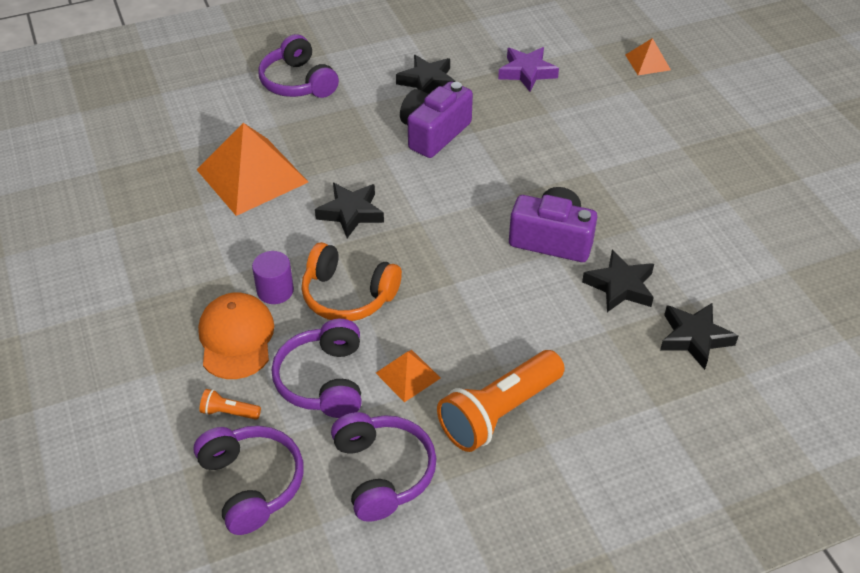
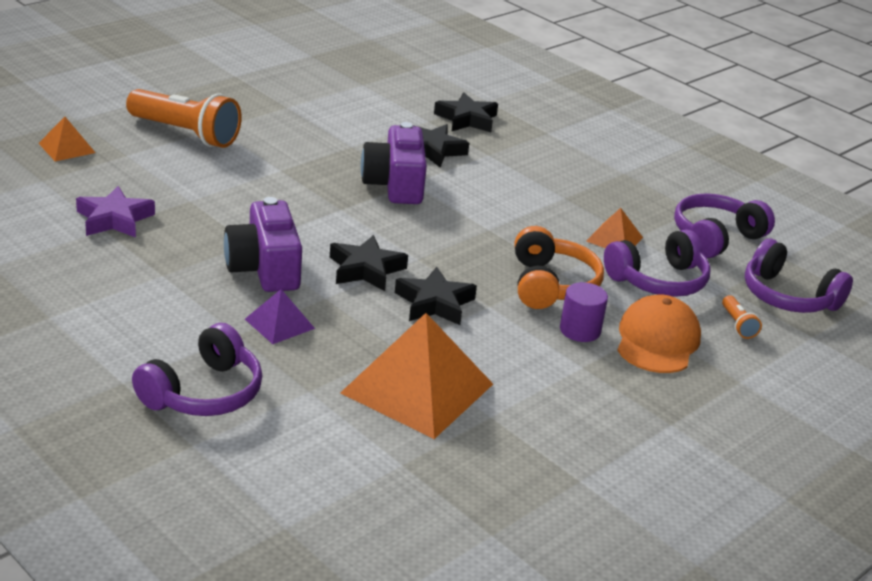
camera: 115 degrees left, 15 degrees down
(236, 338) = (657, 341): orange cap -> orange cap turned 135 degrees clockwise
(252, 483) = (788, 297): purple headphones -> purple headphones turned 90 degrees counterclockwise
(359, 127) = (279, 323): none -> purple pyramid
(427, 81) = (160, 286): black star -> black star (365, 269)
(434, 133) = (264, 268): purple camera -> purple camera turned 60 degrees clockwise
(499, 412) = (612, 193): orange flashlight -> orange flashlight (185, 134)

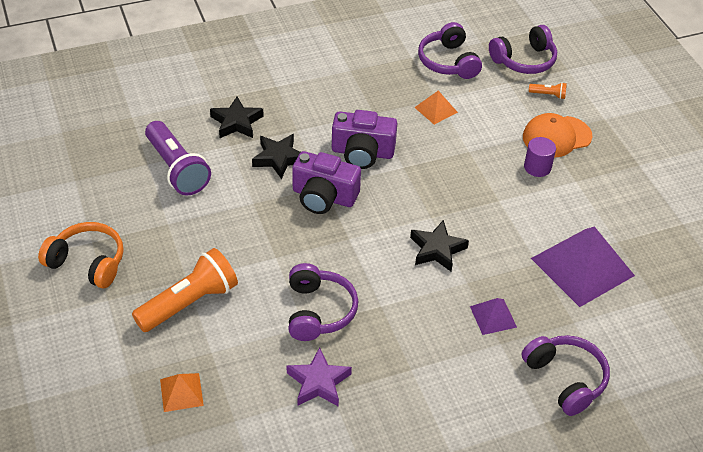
camera: 65 degrees left, 15 degrees up
(264, 268) = (419, 306): purple camera -> purple camera (362, 152)
(368, 99) = (177, 169): none -> purple flashlight
(417, 388) = (582, 266): orange pyramid -> purple pyramid
(434, 303) = (489, 227): black star -> none
(551, 285) = (482, 161): orange headphones -> orange headphones (88, 262)
(657, 341) = (556, 137): orange cap -> orange cap turned 60 degrees counterclockwise
(658, 281) = (491, 109): purple headphones -> purple headphones (318, 311)

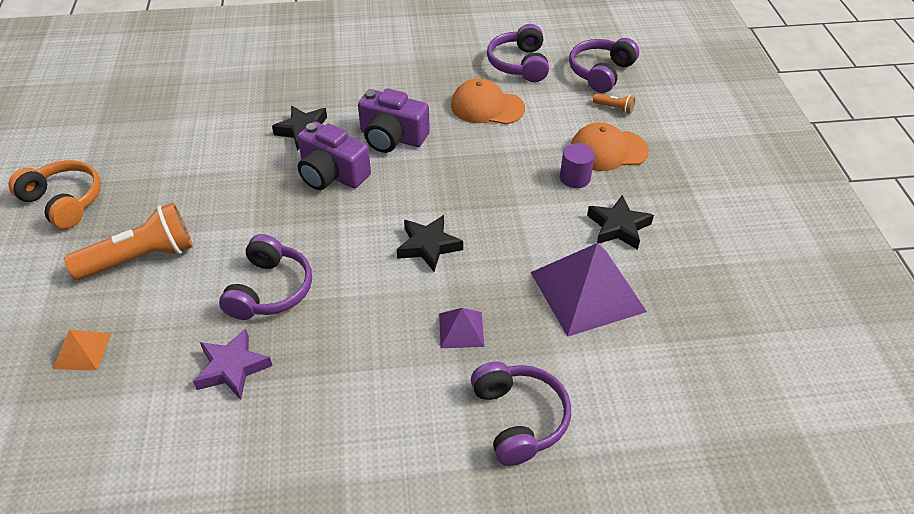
camera: 15 degrees right, 0 degrees up
(177, 169) = (199, 127): purple flashlight -> none
(236, 122) = (279, 92): black star -> black star (618, 227)
(436, 109) = (487, 107): orange pyramid -> orange cap
(524, 60) = (600, 72): purple headphones -> purple headphones turned 135 degrees clockwise

